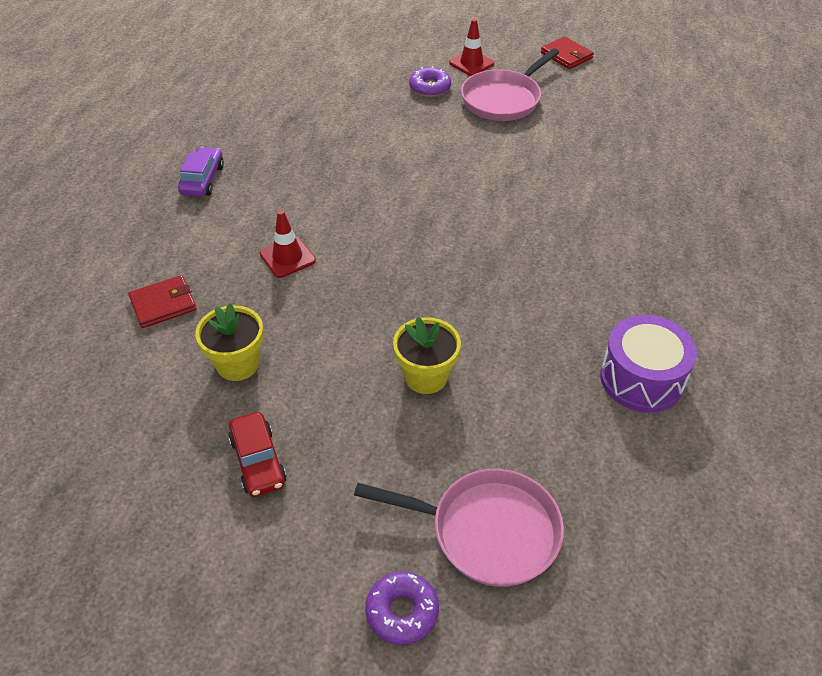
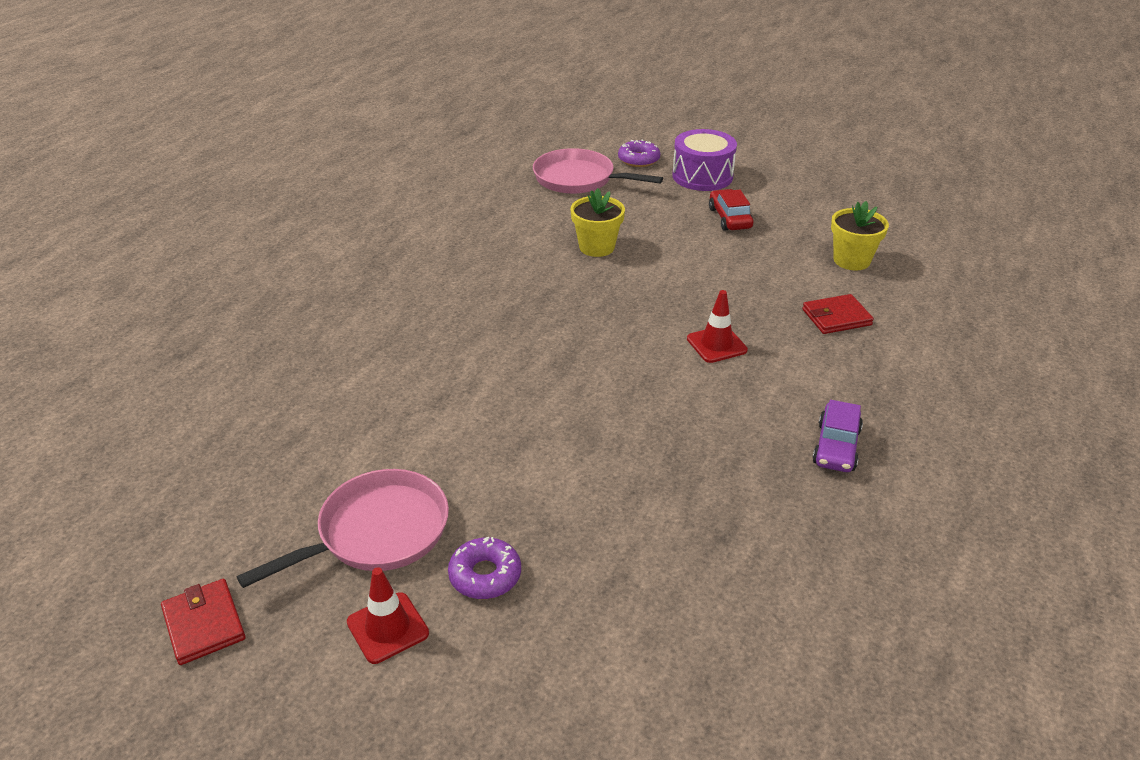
camera: 170 degrees left, 10 degrees down
(237, 364) = (754, 269): yellow flower pot -> yellow flower pot (851, 260)
(641, 379) = (427, 230): purple drum -> purple drum (702, 176)

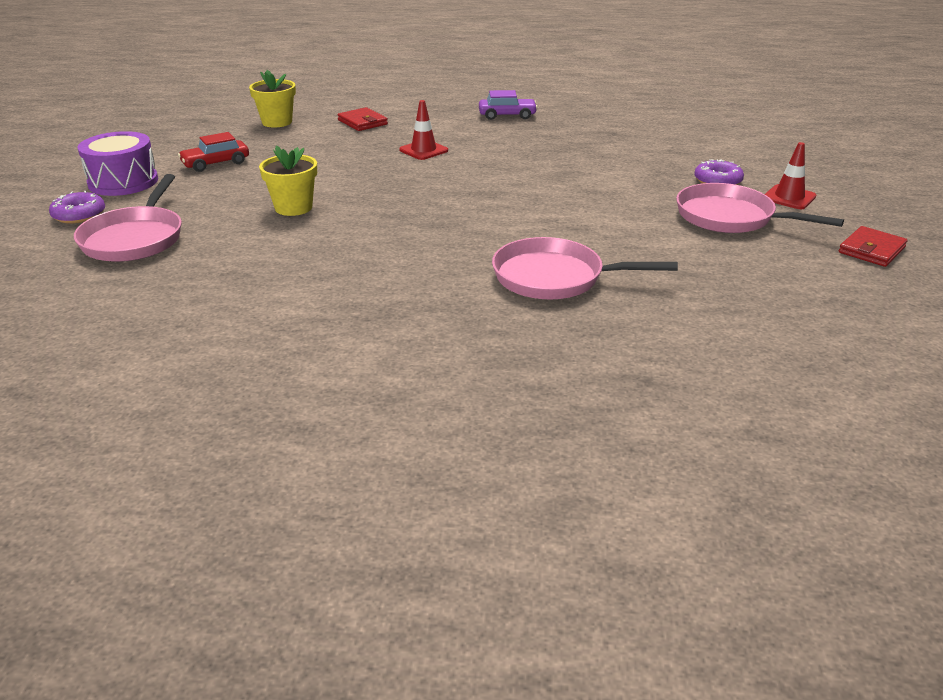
camera: 110 degrees left, 5 degrees down
(356, 355) = (554, 277): none -> pink pan

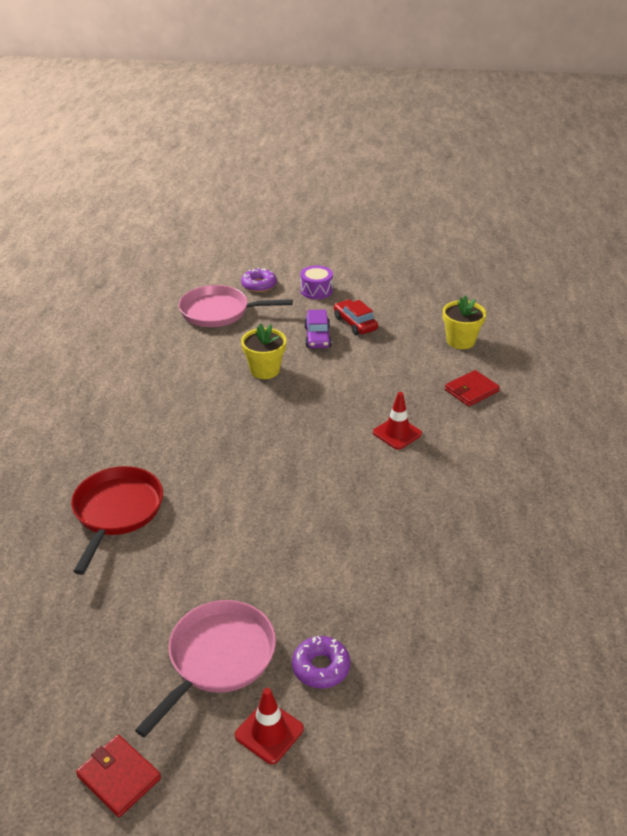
camera: 90 degrees right, 5 degrees up
(123, 182) = (316, 290): purple drum -> purple drum, size x0.65
(507, 115) = (519, 494): purple car -> purple car (317, 337)
(554, 277) = (117, 512): pink pan -> red pan

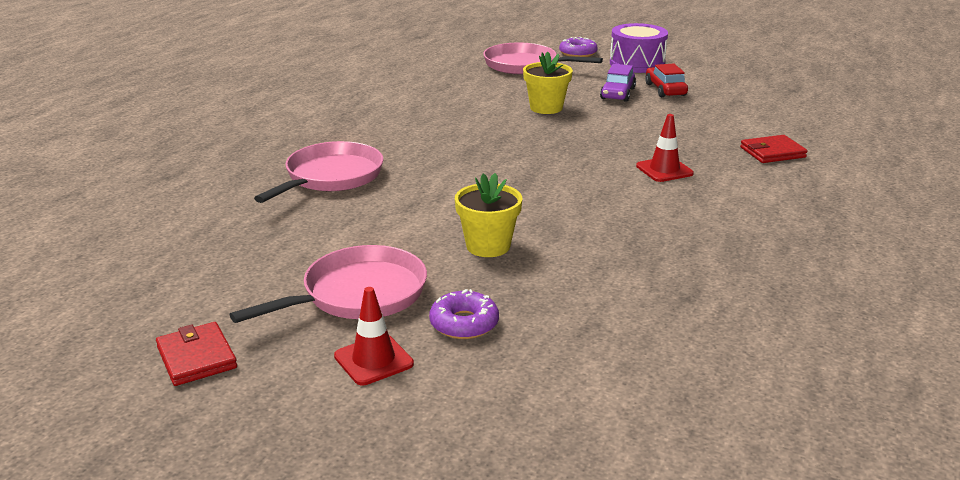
camera: 20 degrees right, 10 degrees down
(117, 512) = (331, 177): red pan -> pink pan
(316, 290) = (637, 63): purple drum -> purple drum, size x1.54
(460, 341) = (780, 116): yellow flower pot -> yellow flower pot (488, 246)

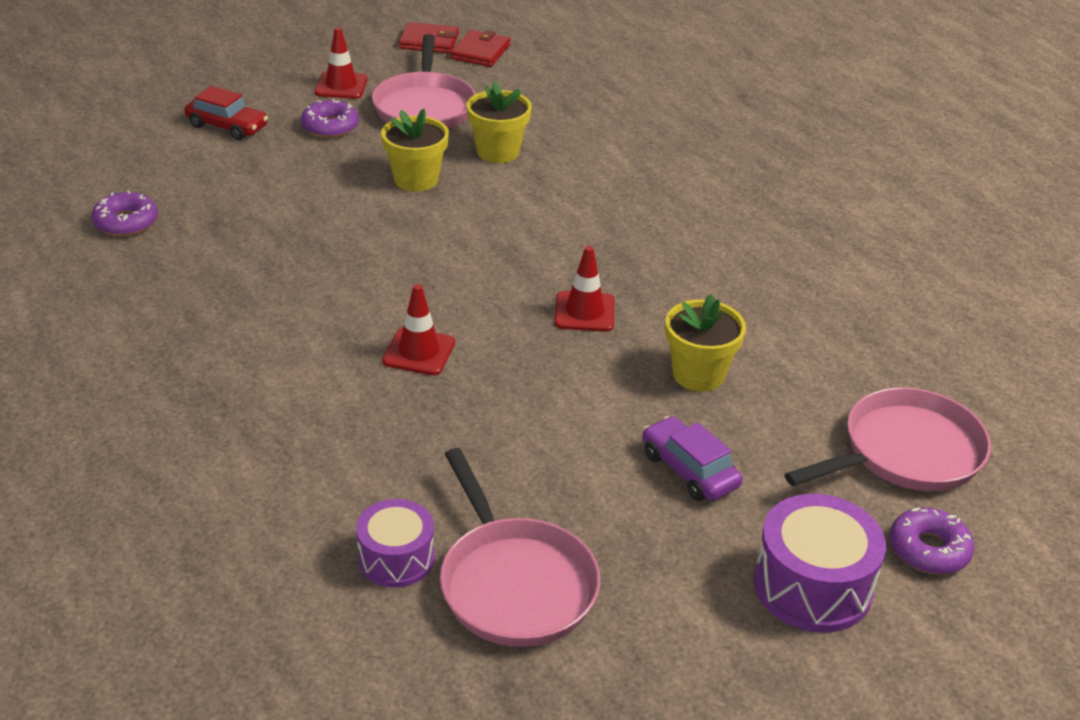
camera: 125 degrees right, 10 degrees up
(331, 177) = (649, 162): pink pan -> pink pan (514, 584)
(394, 232) = (498, 152): none -> yellow flower pot
(544, 144) = (584, 312): none -> red traffic cone
(665, 90) = (657, 530): red car -> red car (227, 126)
(765, 338) = (126, 222): none -> purple donut
(772, 152) = (350, 467): red wallet -> red wallet (480, 52)
(791, 124) = (396, 558): none -> purple drum

